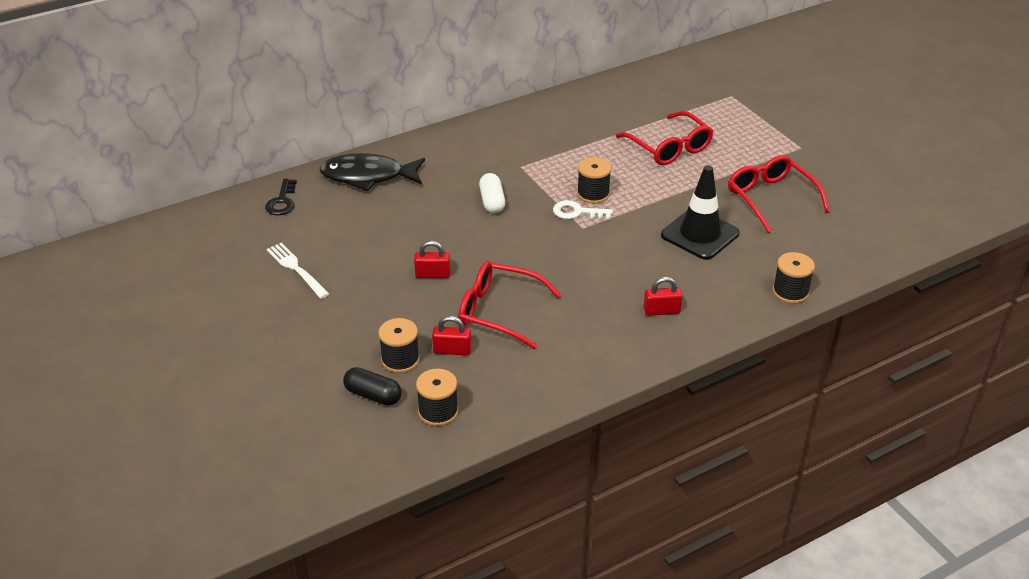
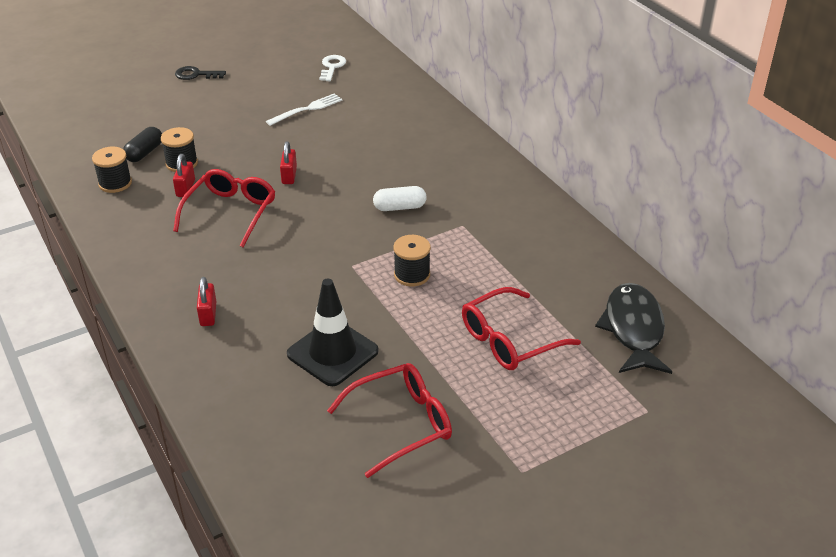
camera: 90 degrees right, 0 degrees up
(282, 201) = (402, 96): black key -> black key (196, 75)
(368, 176) = (441, 135): black fish -> black fish (633, 329)
(577, 212) = (379, 262): white key -> white key (332, 67)
(790, 292) = (218, 419): black spool -> none

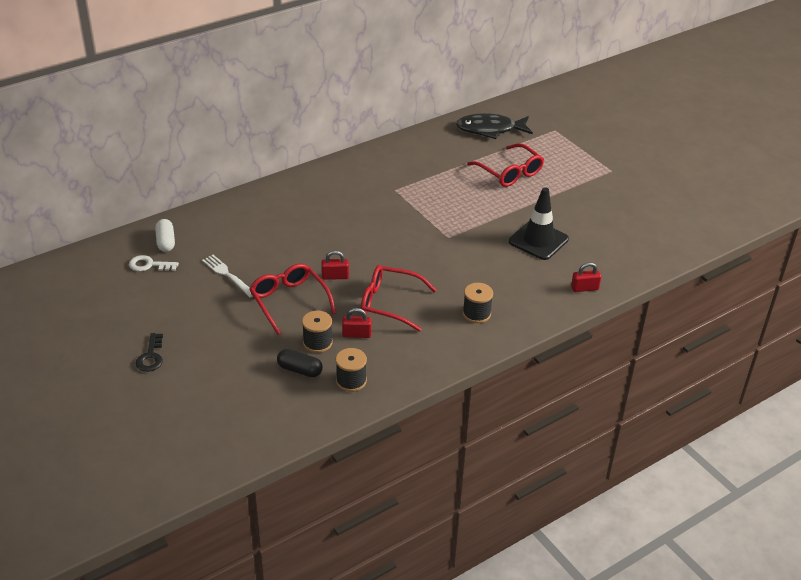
camera: 95 degrees left, 0 degrees up
(208, 314) = (514, 300): red padlock -> red padlock (584, 288)
(399, 207) = (375, 218): white capsule -> white capsule (166, 242)
(401, 424) = (591, 211): red glasses -> red glasses (289, 302)
(412, 275) = (453, 210): black spool -> black spool (476, 314)

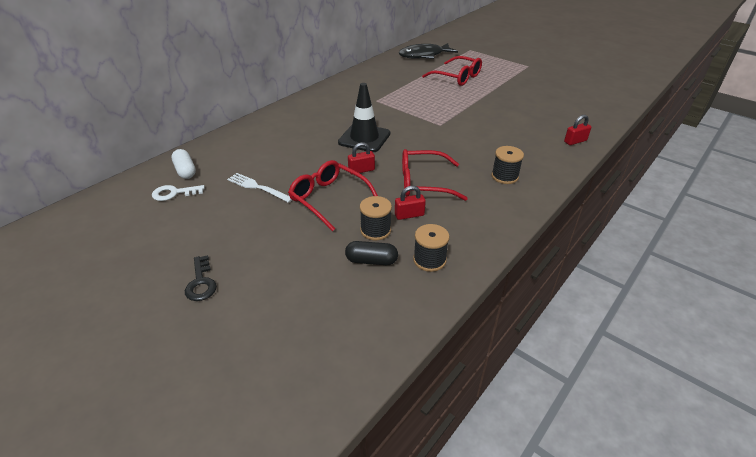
camera: 15 degrees left, 0 degrees up
(538, 240) = (512, 115): black traffic cone -> black traffic cone (364, 138)

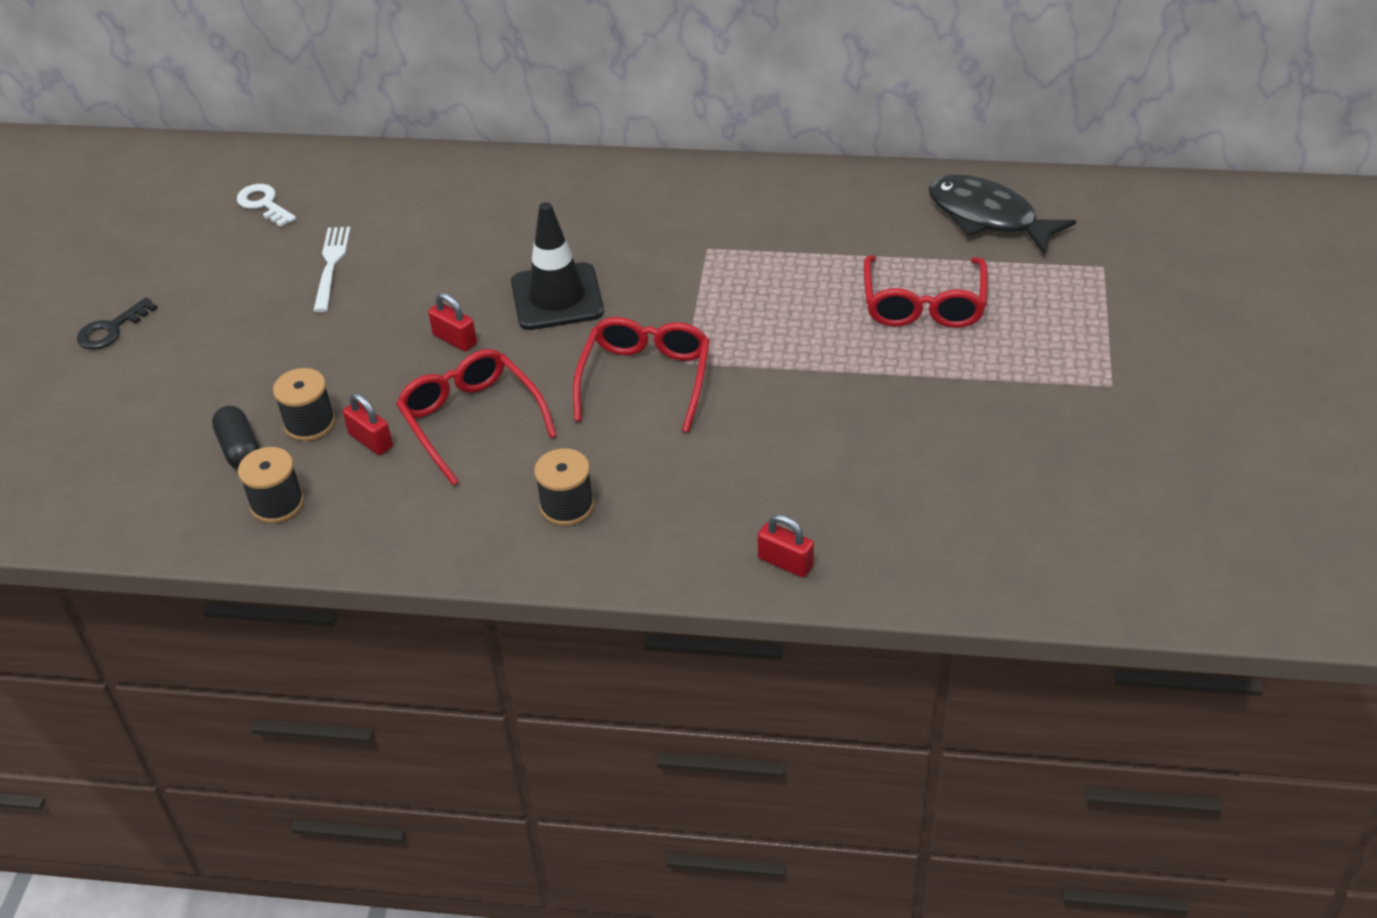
camera: 60 degrees right, 5 degrees up
(185, 171) = (321, 181): white capsule -> none
(329, 199) = (352, 344): red glasses -> red glasses (645, 379)

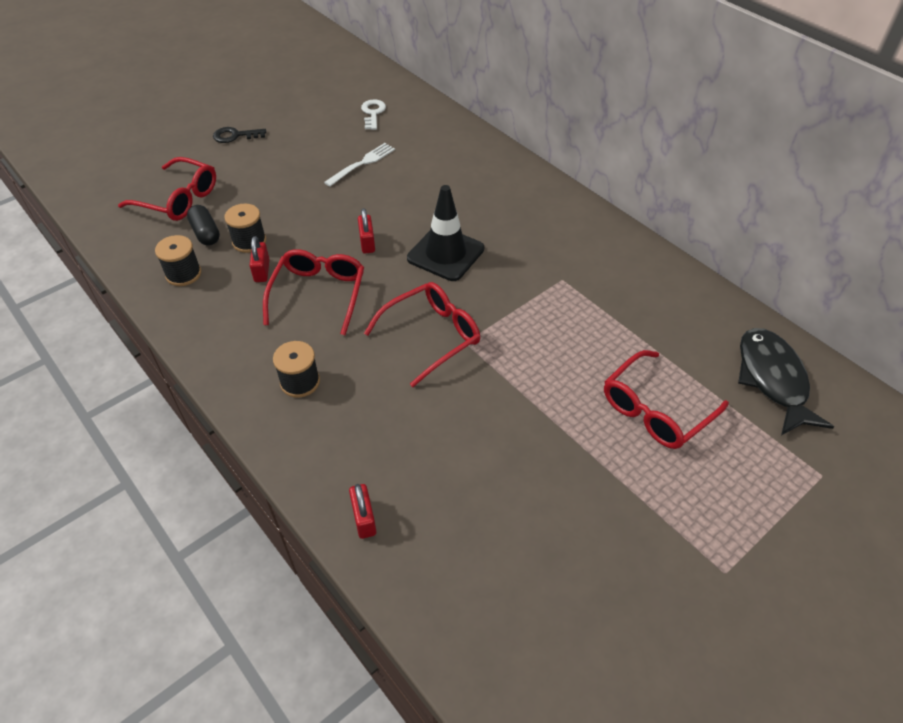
camera: 40 degrees right, 5 degrees up
(143, 439) = (178, 199): none -> red glasses
(240, 449) = (205, 233): black capsule -> black capsule turned 45 degrees counterclockwise

